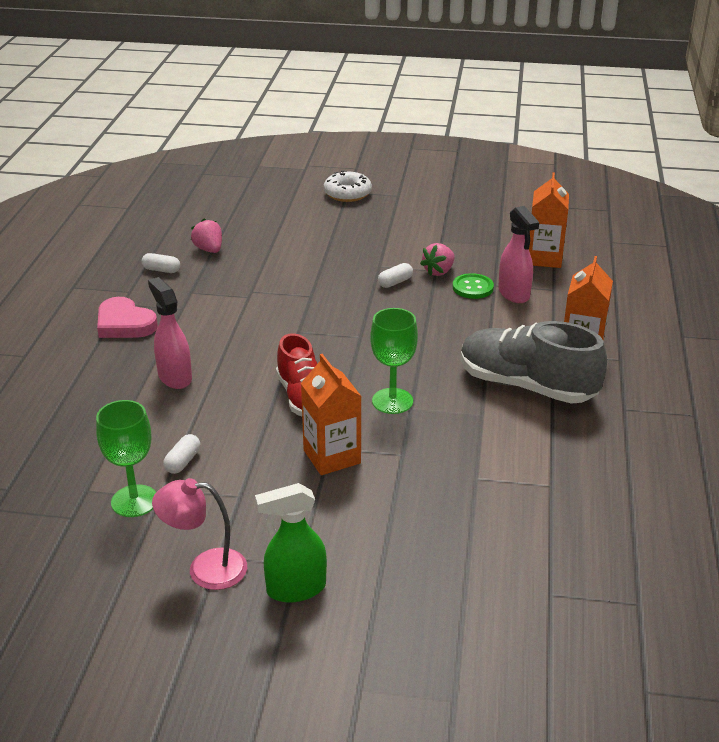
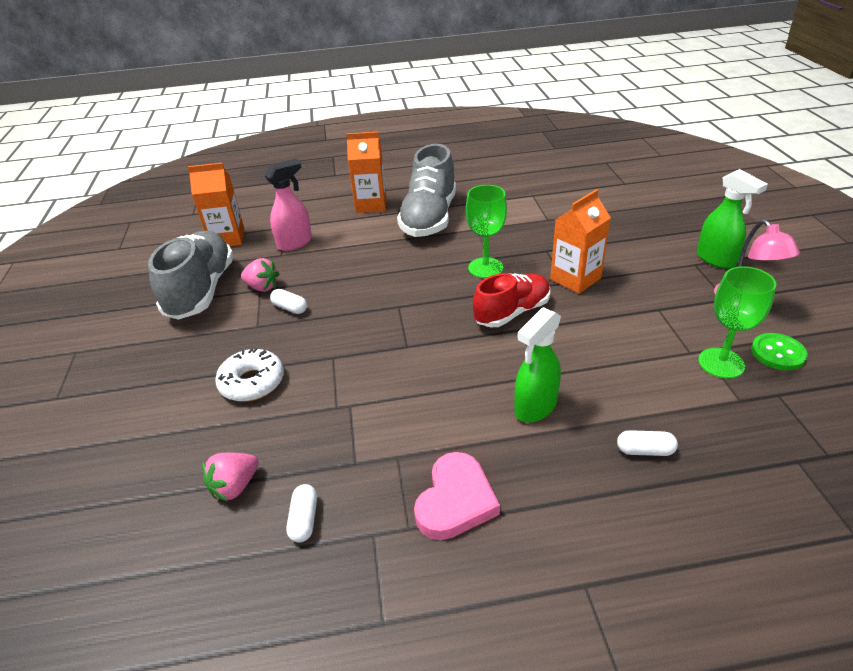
camera: 105 degrees left, 5 degrees up
(174, 377) = (535, 407): pink spray bottle -> green spray bottle
(183, 461) = (649, 353): white capsule -> white capsule (645, 450)
(347, 193) = (62, 396): white donut -> white donut (252, 382)
(452, 243) = (201, 290): none -> grey shoe
(472, 288) = (289, 264): green button -> green button (778, 353)

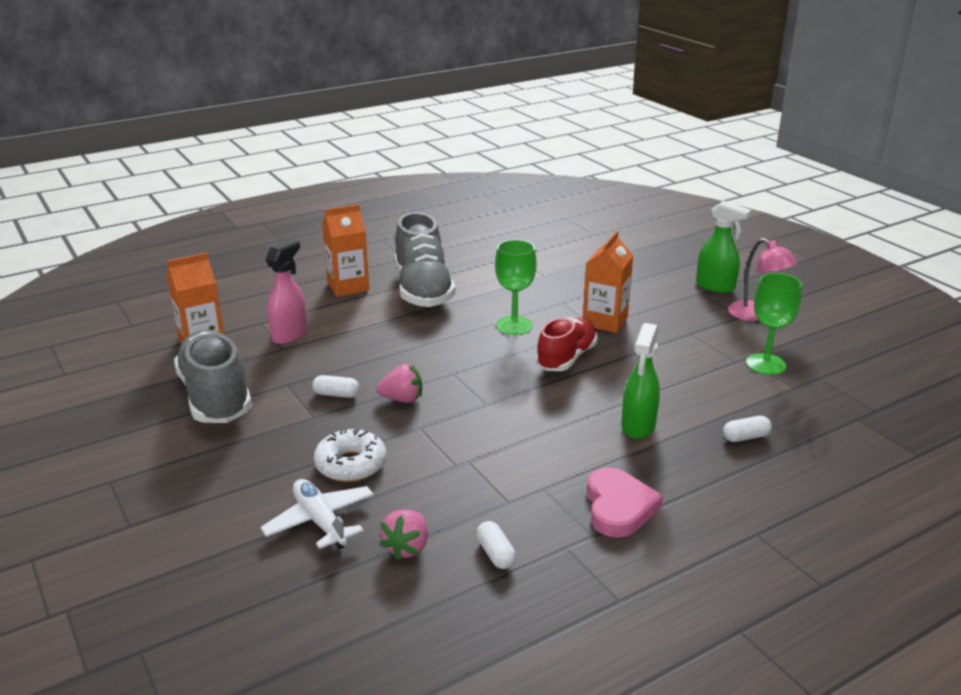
camera: 25 degrees left, 10 degrees down
(188, 435) = (320, 521): none -> white plane
(262, 287) = (288, 381): pink strawberry -> pink strawberry (402, 399)
(778, 353) = (803, 349): green button -> none

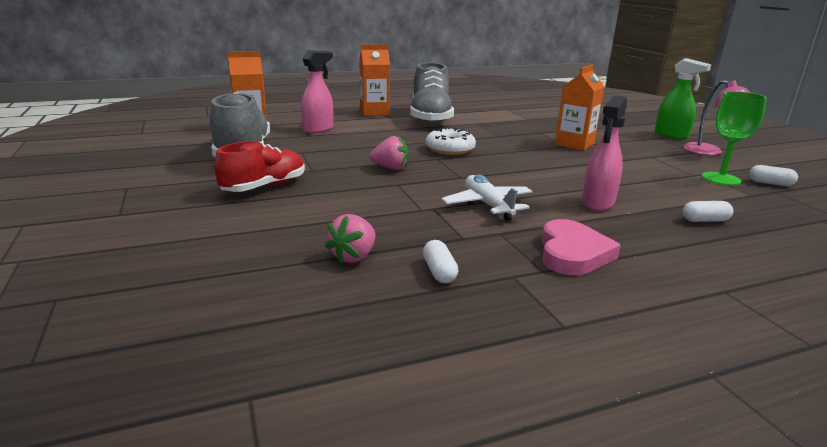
camera: 10 degrees right, 5 degrees down
(320, 521) = (283, 230): white plane -> white plane (487, 205)
(336, 394) = (338, 160): white capsule -> white capsule (770, 183)
(351, 464) = (329, 199): white donut -> white donut (450, 149)
(514, 326) = (497, 140): green goblet -> none
(566, 358) = (537, 159): red shoe -> red shoe (264, 187)
(638, 426) = (597, 203): green spray bottle -> pink spray bottle

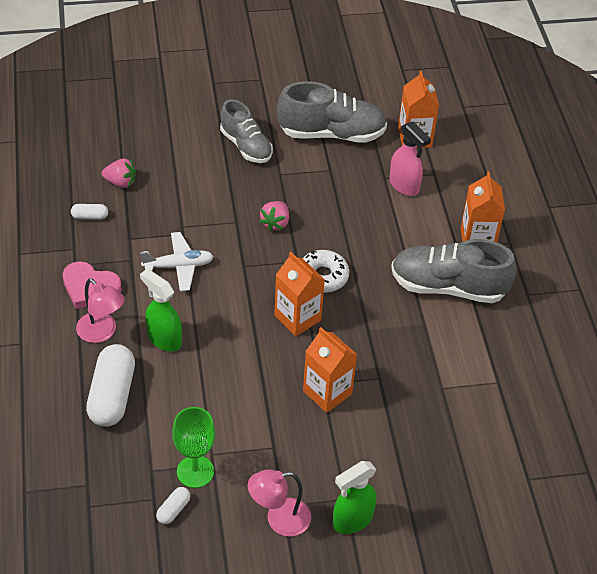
camera: 100 degrees right, 25 degrees up
(264, 187) = (246, 146): red shoe -> grey shoe
(353, 257) = (120, 182): pink strawberry -> pink strawberry turned 150 degrees clockwise
(507, 155) = (297, 318): none -> orange carton
(597, 203) = (164, 339): pink spray bottle -> green spray bottle
(632, 236) = (102, 333): none -> pink lamp
(705, 220) = (112, 395): white capsule -> white capsule, size x2.20

